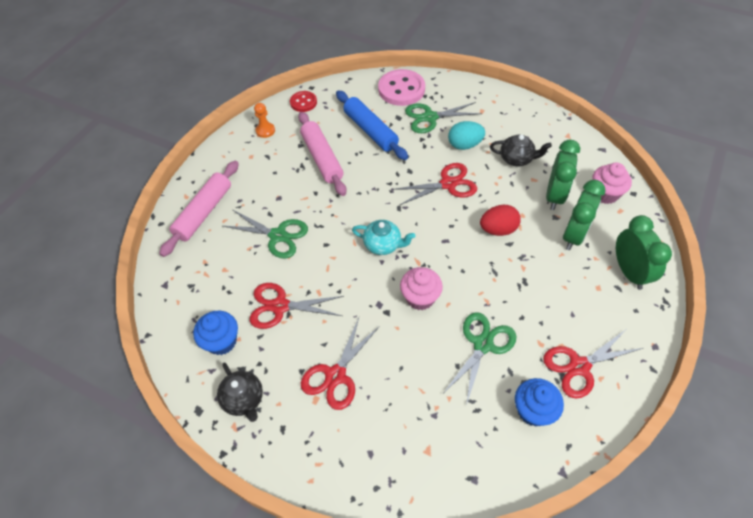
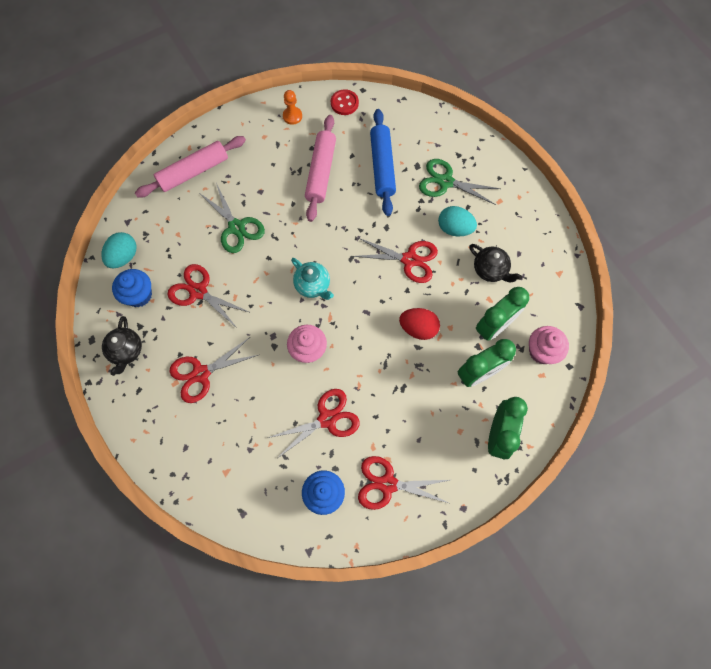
camera: 30 degrees right, 15 degrees up
(182, 316) = (124, 257): none -> turquoise egg
(401, 89) = (442, 136): pink button -> none
(483, 344) = (327, 419): green scissors -> red scissors

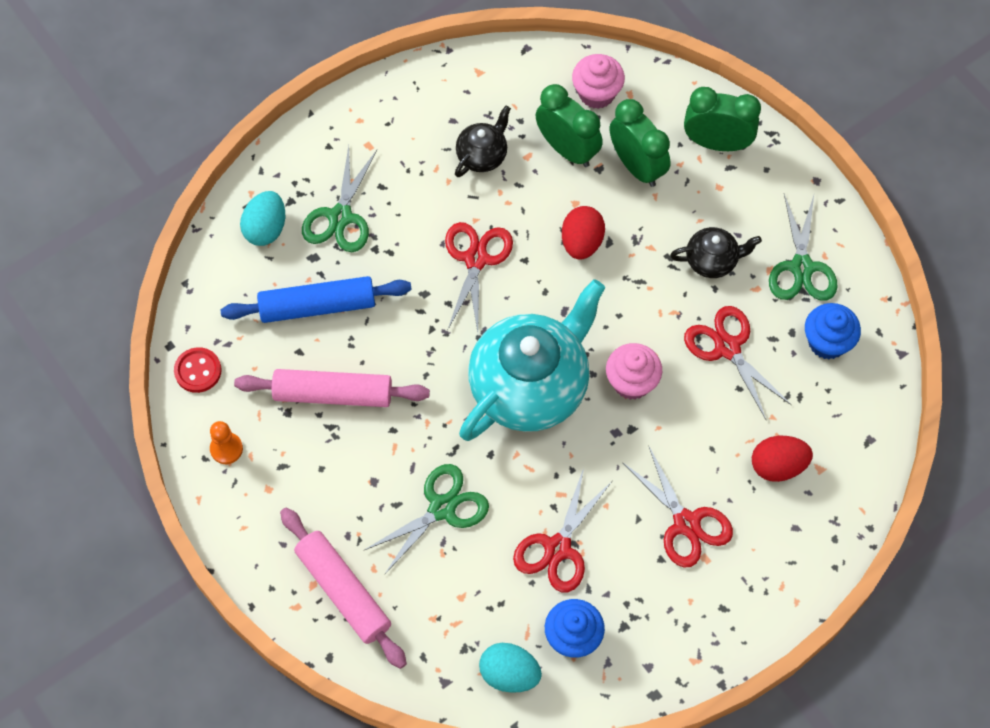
camera: 95 degrees left, 5 degrees down
(126, 351) = (666, 638): black teapot -> black teapot (712, 260)
(232, 442) = (778, 466): none -> red egg
(313, 285) = (530, 386): turquoise teapot -> turquoise teapot, size x2.19
(388, 484) = (801, 267): red scissors -> green scissors
(454, 228) = (419, 202): turquoise egg -> turquoise egg (266, 228)

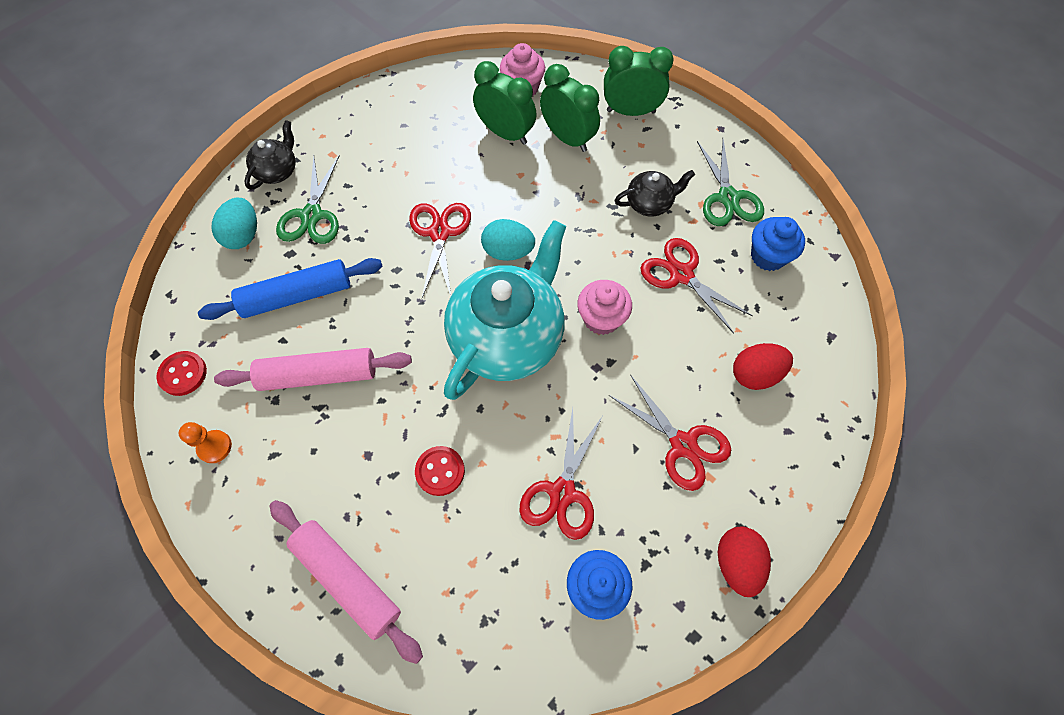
camera: 10 degrees left, 0 degrees up
(442, 508) = (440, 471): green scissors -> red button
(482, 155) = (433, 148): black teapot -> black teapot (277, 171)
(509, 674) = (536, 642): turquoise egg -> turquoise egg (508, 251)
(581, 242) = (532, 205): red egg -> red egg (736, 563)

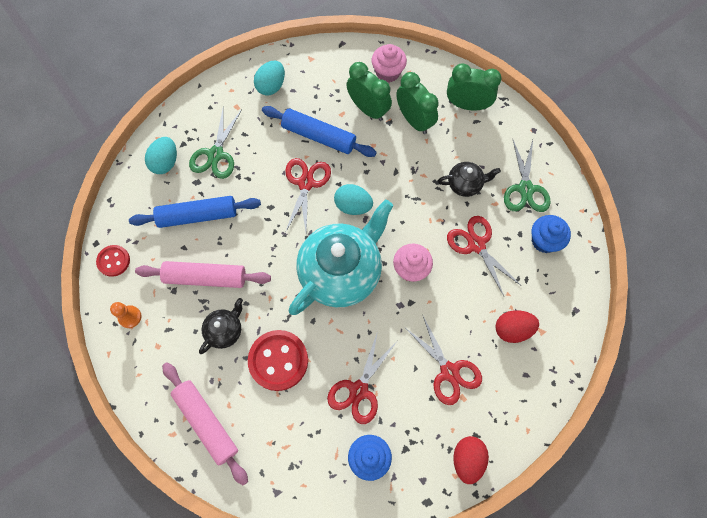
camera: 10 degrees right, 5 degrees up
(277, 171) = (195, 115): black teapot -> black teapot (225, 330)
(374, 124) = (271, 86): none -> turquoise egg
(440, 471) = (278, 360): red button -> red button, size x1.76
(447, 174) = (319, 136): none -> blue rolling pin

